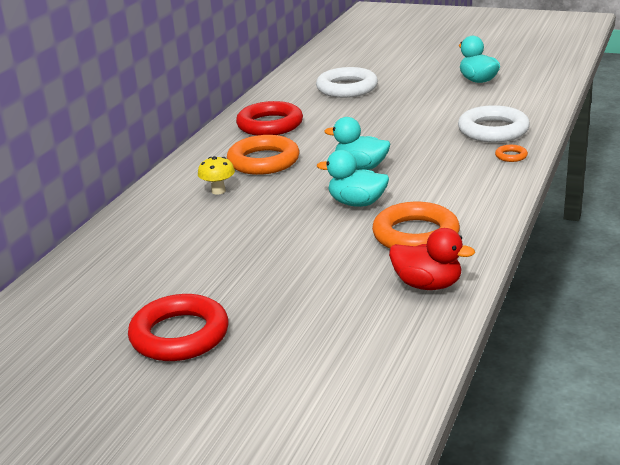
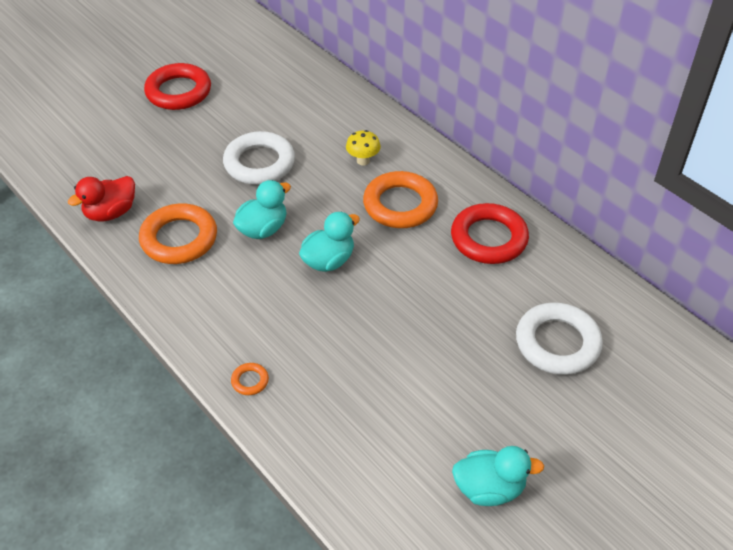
camera: 115 degrees right, 20 degrees up
(493, 130) = (322, 405): white ring -> white ring (259, 163)

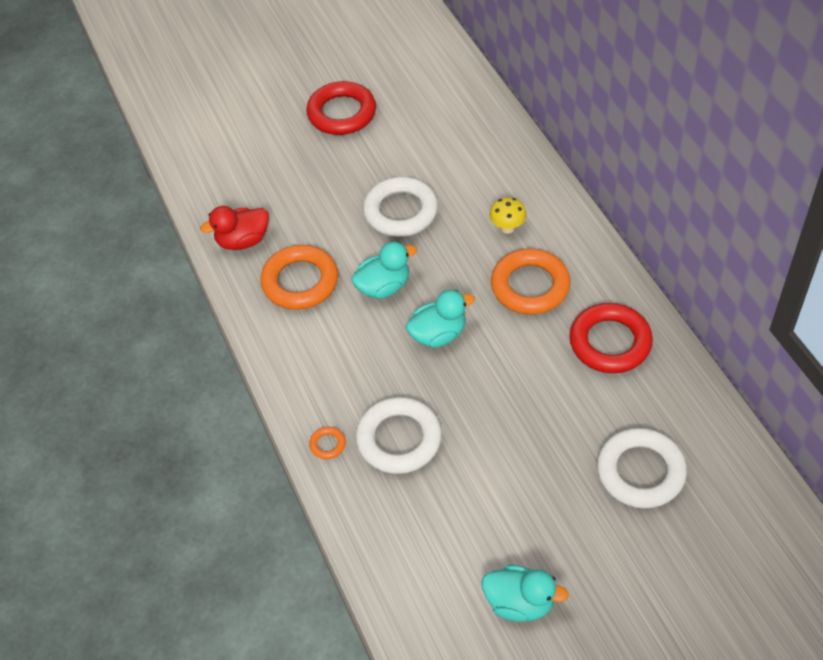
camera: 20 degrees right, 5 degrees up
(320, 361) = (399, 439): none -> white ring

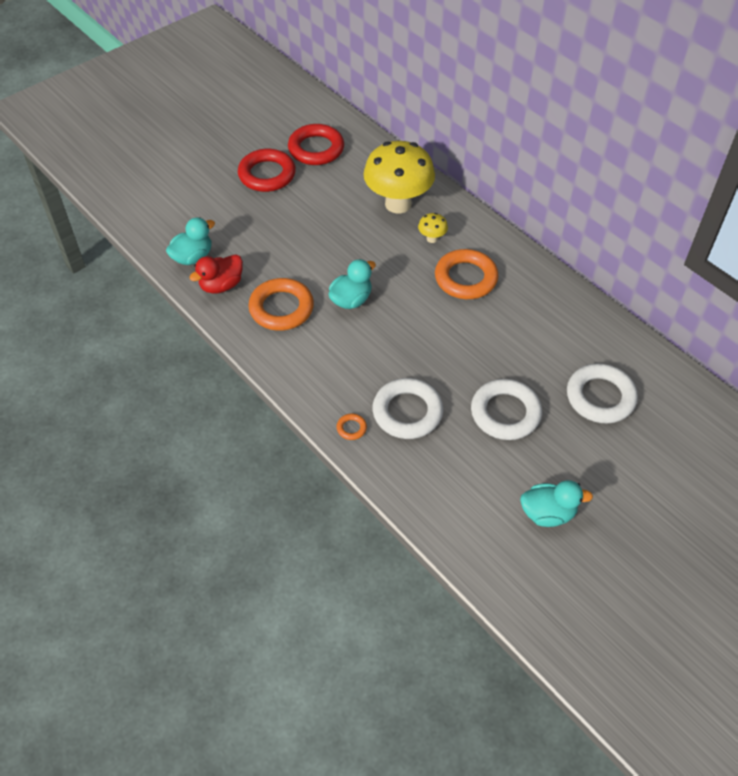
camera: 20 degrees left, 0 degrees up
(401, 211) = (343, 241): white ring -> white ring (505, 413)
(438, 334) = (408, 327): turquoise duck -> turquoise duck (192, 257)
(482, 176) = (398, 204): none -> yellow mushroom
(610, 342) = (541, 308): red ring -> red ring (316, 149)

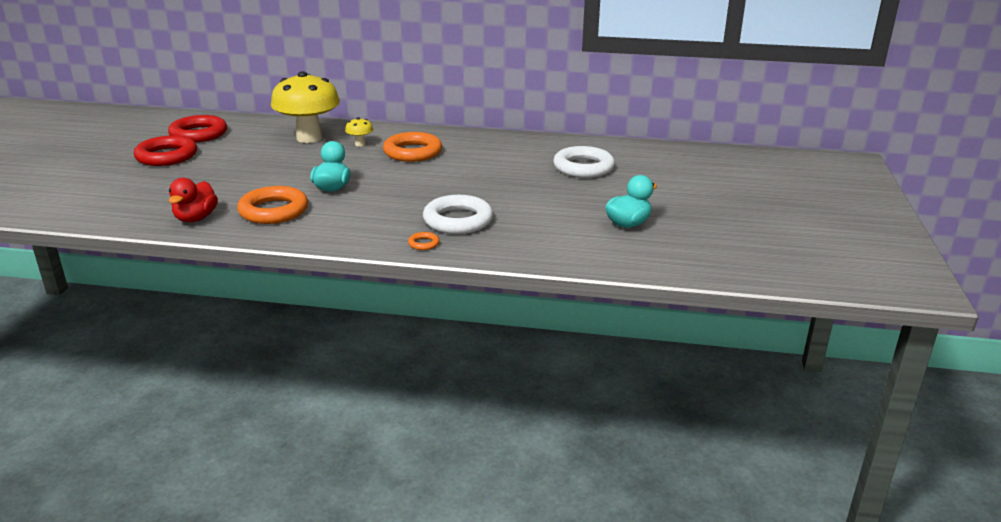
camera: 40 degrees left, 25 degrees down
(192, 257) = (144, 214): turquoise duck -> none
(505, 413) = (531, 195): white ring -> none

